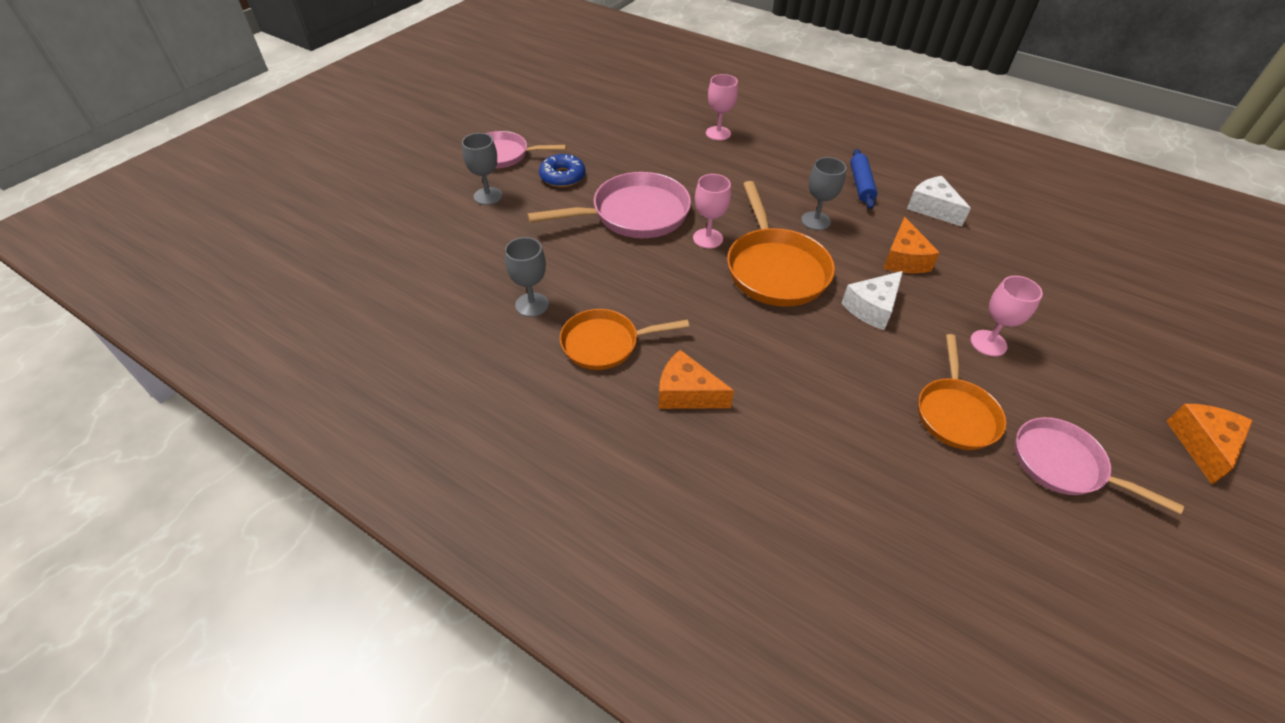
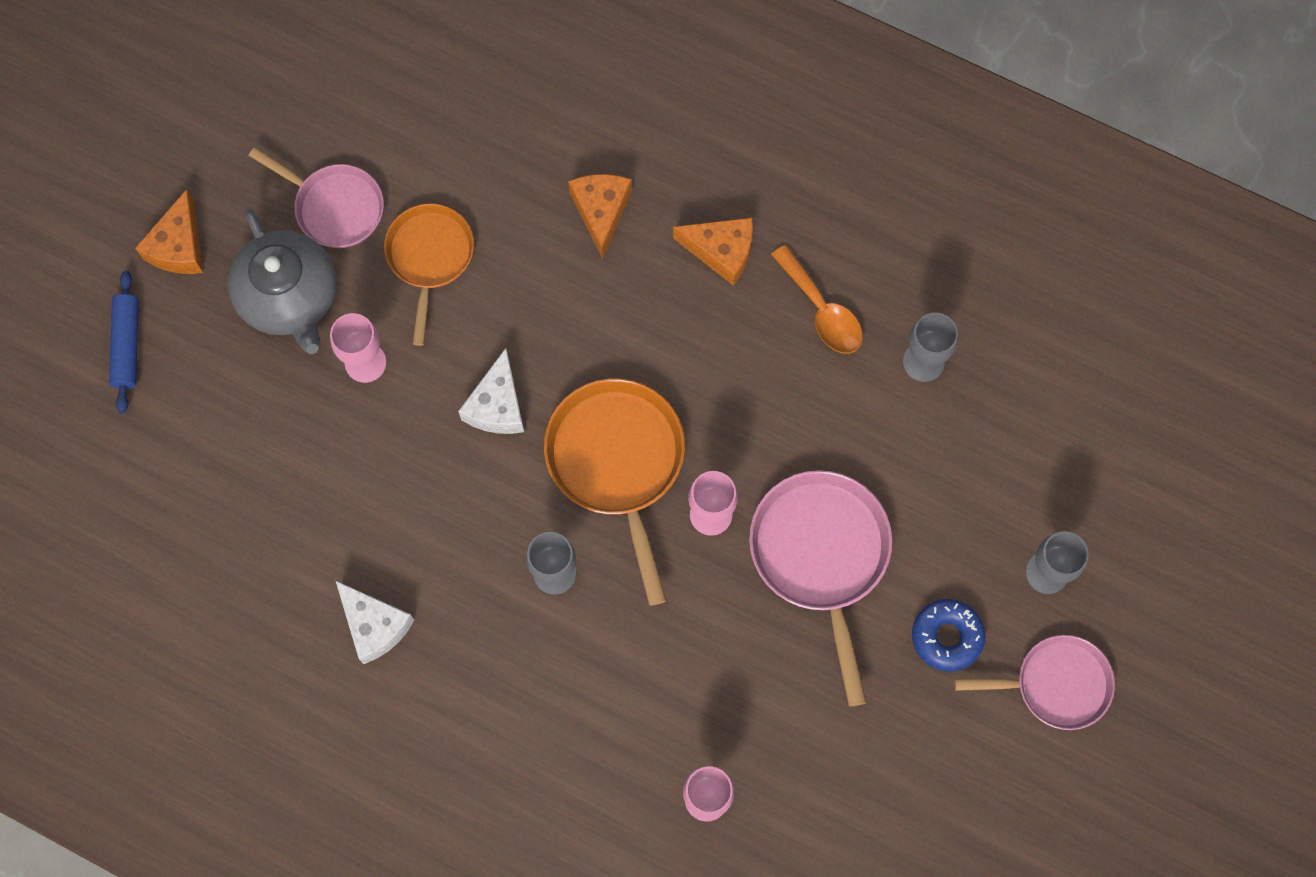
camera: 175 degrees right, 25 degrees up
(605, 344) = (822, 310): orange pan -> orange spoon
(634, 214) = (821, 556): pink pan -> pink pan turned 105 degrees clockwise
(861, 184) = (475, 674): blue rolling pin -> blue rolling pin (127, 345)
(872, 308) = (497, 405): white cheese -> white cheese turned 150 degrees clockwise
(904, 259) = (439, 504): orange cheese -> orange cheese (601, 212)
(1074, 394) = (290, 297): none -> grey teapot

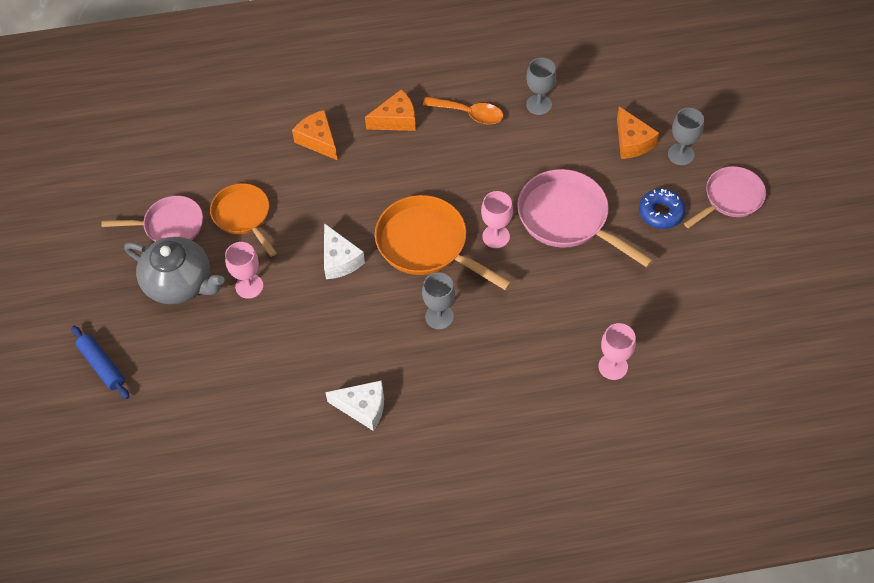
camera: 35 degrees left, 15 degrees down
(179, 246) = (94, 298): orange cheese -> orange cheese (632, 142)

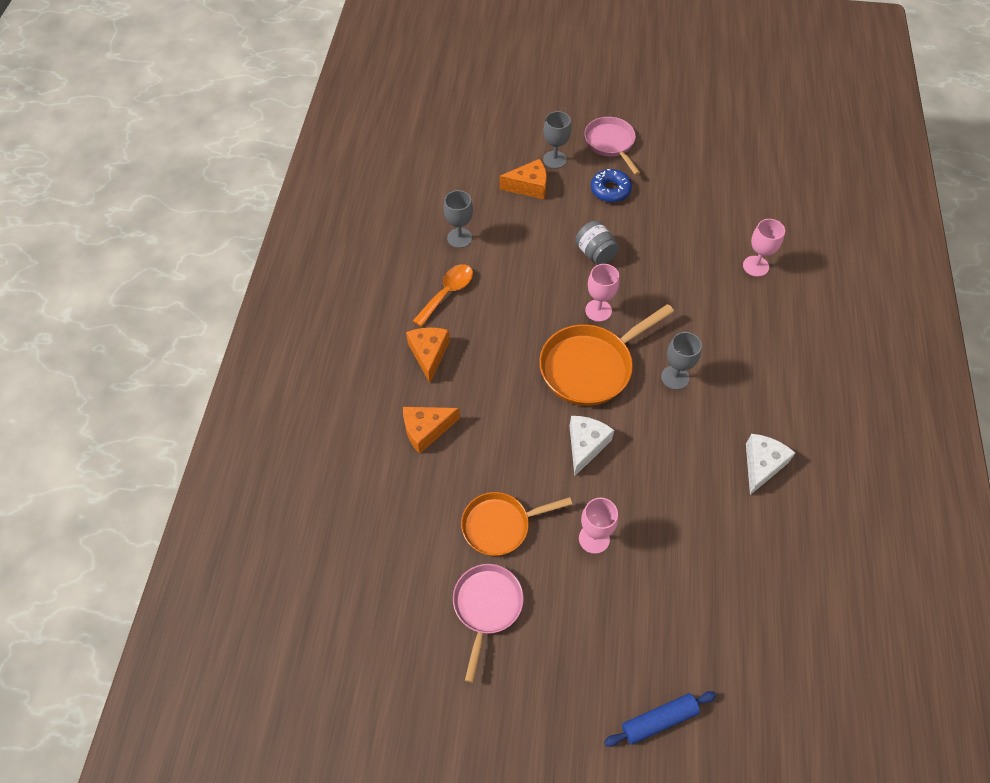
camera: 75 degrees left, 0 degrees up
(179, 283) = (569, 611): grey teapot -> none
(339, 260) = (585, 445): white cheese -> white cheese turned 60 degrees counterclockwise
(567, 218) = (595, 253): pink pan -> grey jar

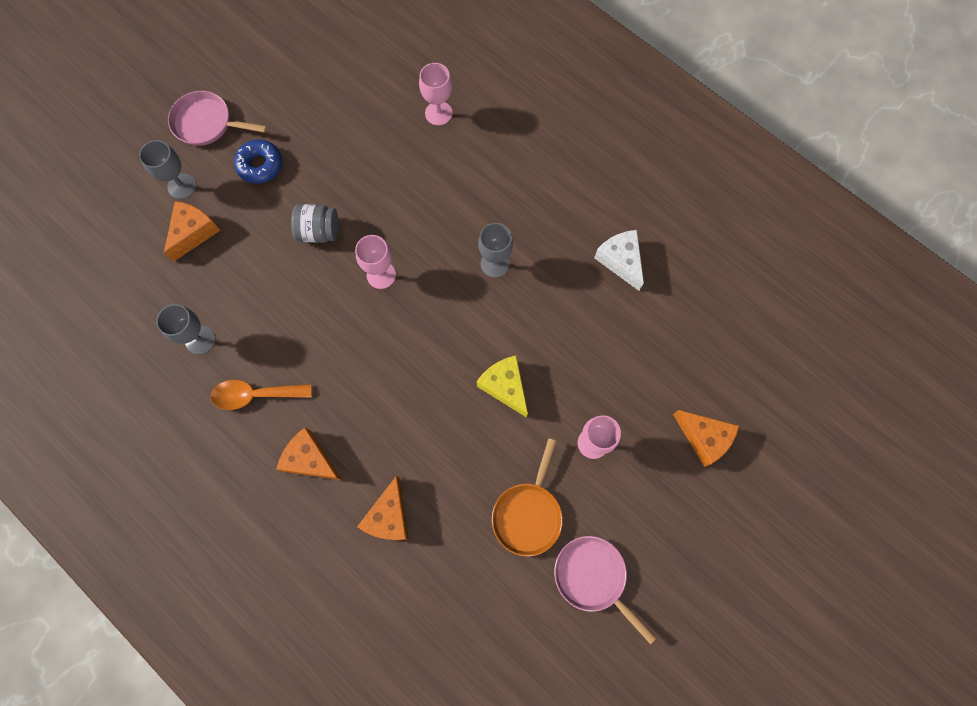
camera: 55 degrees left, 15 degrees up
(447, 293) = (255, 395): orange spoon -> orange spoon turned 75 degrees counterclockwise
(585, 445) = (505, 386): white cheese -> yellow cheese
(590, 366) = (432, 325): orange pan -> none
(659, 720) = (769, 504): blue rolling pin -> none
(671, 626) = (704, 438): none -> orange cheese

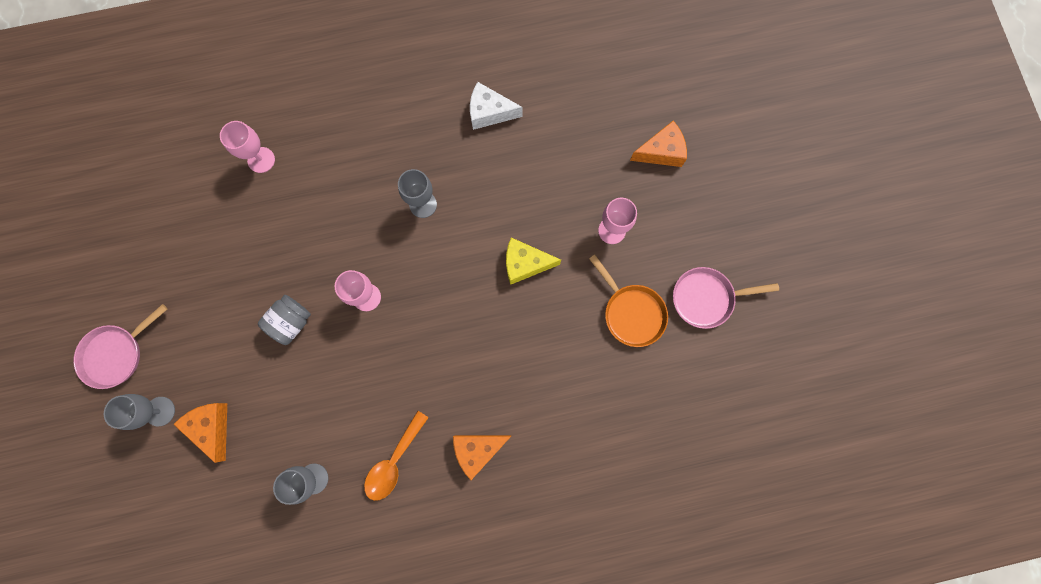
camera: 55 degrees left, 5 degrees up
(260, 165) = (193, 333): blue donut -> none
(389, 516) = (564, 417): orange cheese -> none

